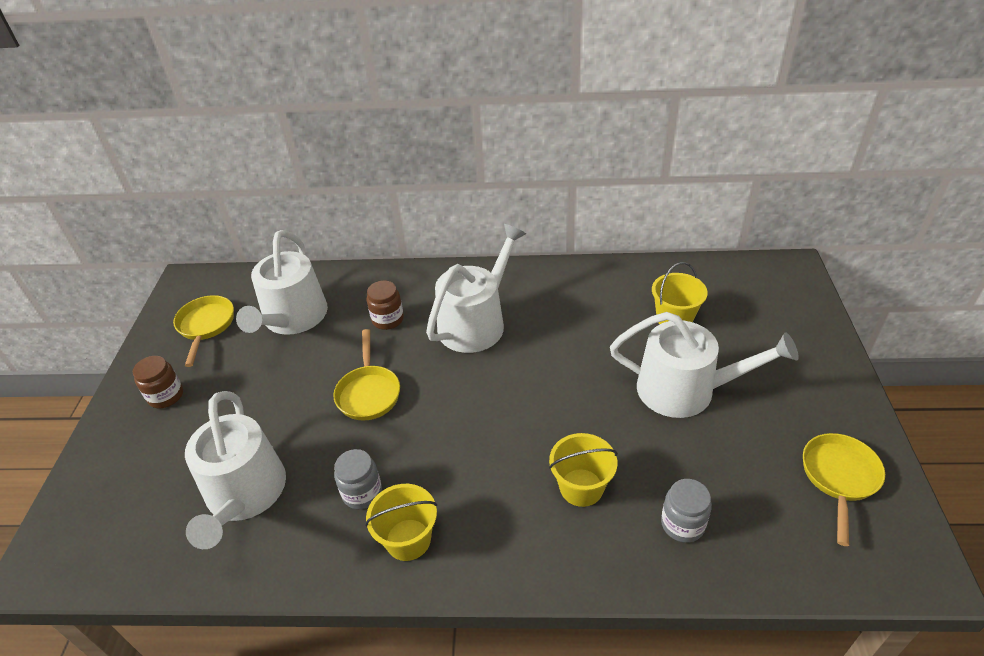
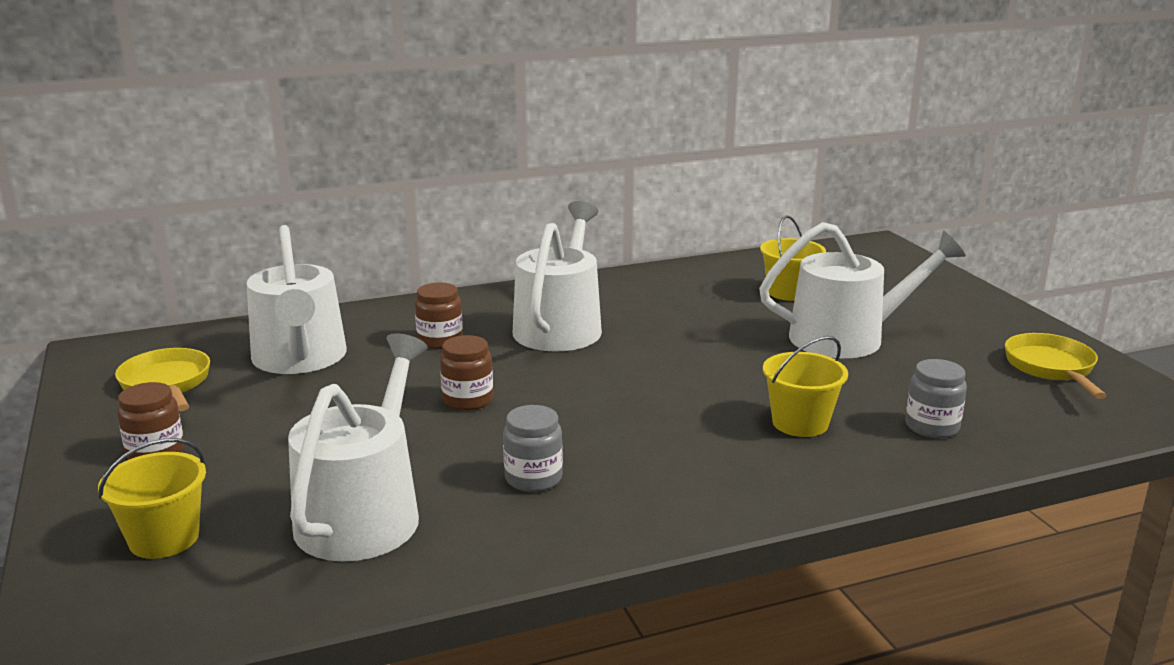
camera: 25 degrees left, 20 degrees down
(244, 495) = (364, 513): white watering can -> white watering can turned 135 degrees counterclockwise
(369, 393) = (468, 400): yellow pan -> brown jar
(408, 539) = (629, 502): yellow bucket -> yellow bucket (164, 538)

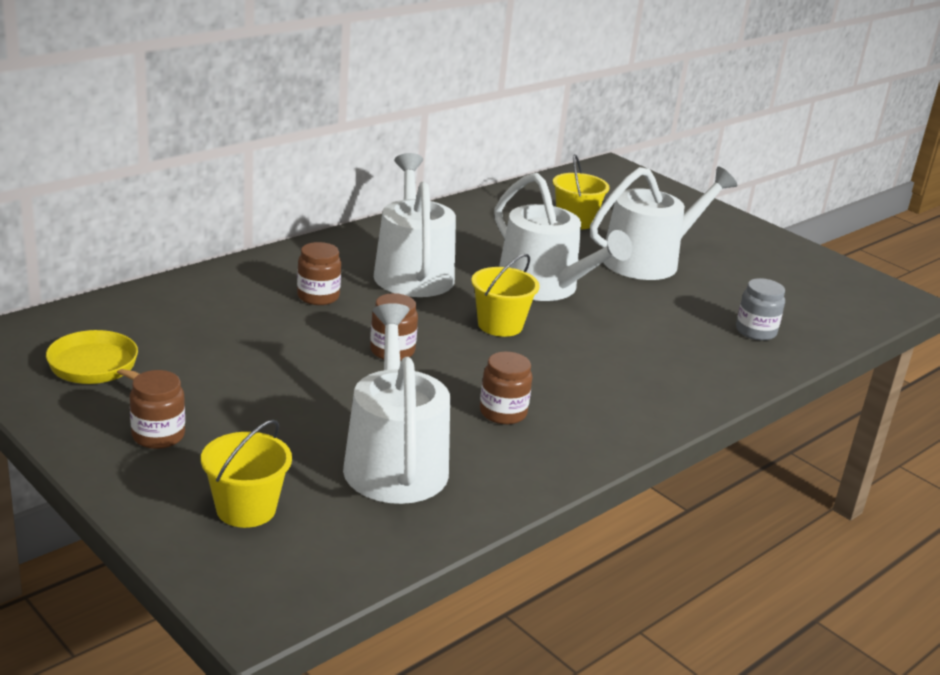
camera: 25 degrees left, 5 degrees up
(300, 359) = (204, 328): white watering can -> white watering can (545, 287)
(533, 478) = (503, 413): grey jar -> brown jar
(800, 423) = (664, 339): yellow bucket -> yellow bucket (500, 325)
(1051, 368) = (805, 273): yellow pan -> none

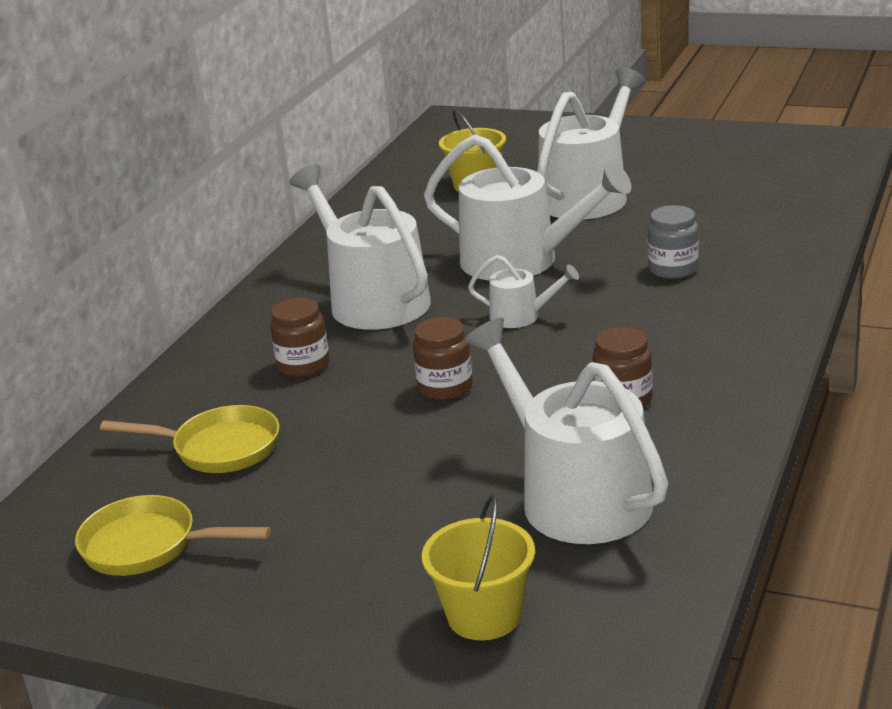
camera: 20 degrees left, 0 degrees up
(158, 436) = (301, 586): brown jar -> none
(207, 327) = (219, 448): none -> yellow pan
(500, 325) = (521, 316): yellow bucket -> white watering can
(755, 331) = (760, 223): grey jar -> grey jar (673, 269)

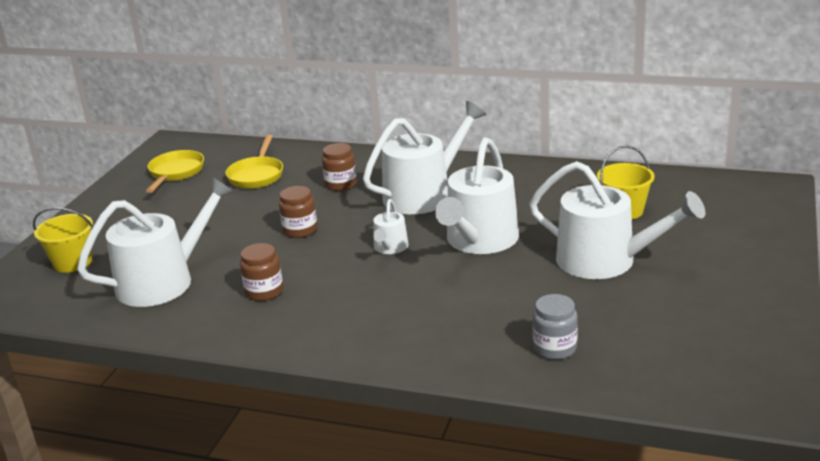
camera: 85 degrees right, 0 degrees up
(673, 269) = (458, 305): grey jar -> grey jar (555, 348)

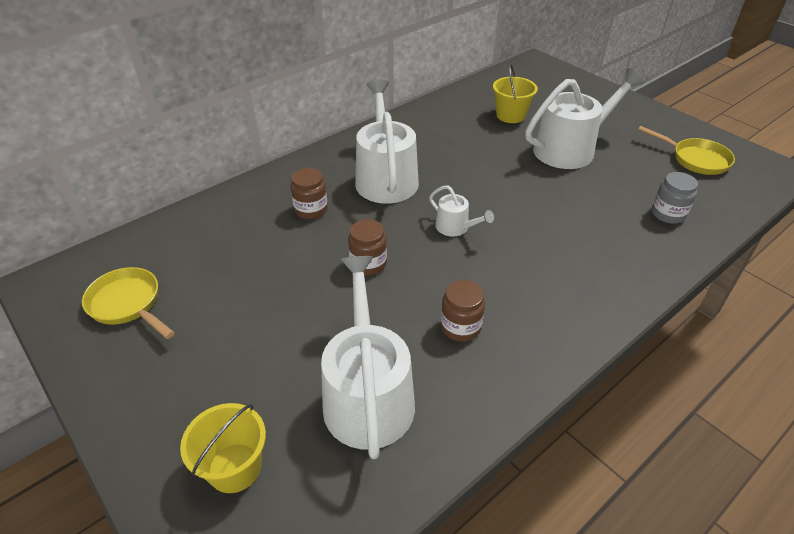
camera: 60 degrees left, 15 degrees up
(257, 175) = (220, 250): yellow pan -> yellow pan (695, 159)
(479, 241) = (490, 183): white watering can -> none

